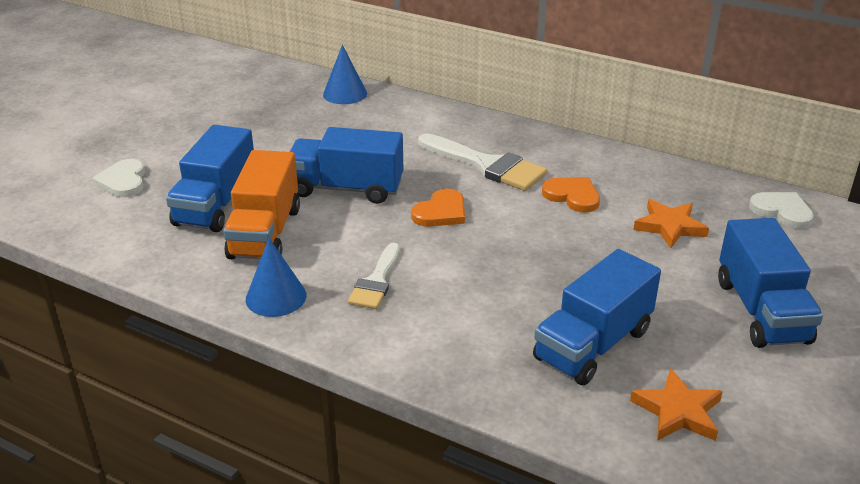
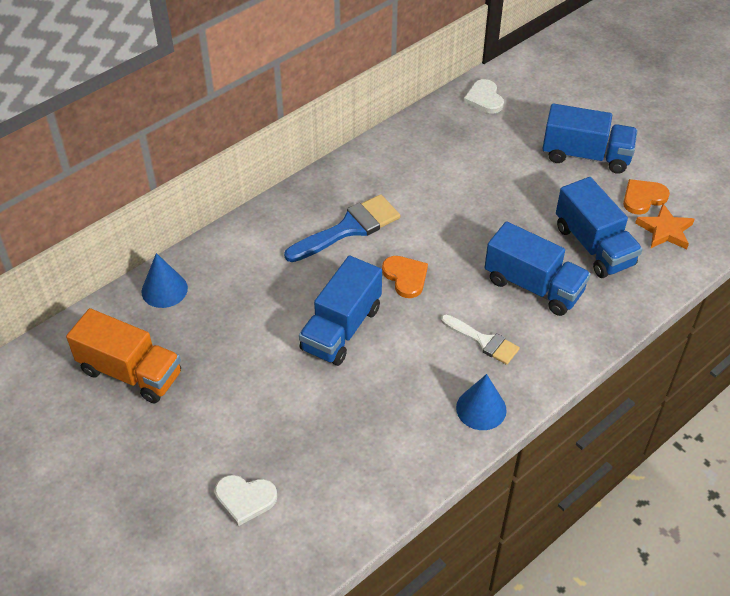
camera: 70 degrees left, 15 degrees up
(216, 204) = (324, 428): blue truck -> blue truck (533, 286)
(265, 233) = (387, 399): orange truck -> orange truck (130, 372)
(487, 165) = (349, 228): white brush -> blue brush
(572, 196) = (417, 194): orange heart -> orange heart (643, 198)
(669, 226) = (479, 159): orange star -> none
(782, 211) = (484, 99): white heart -> white heart turned 75 degrees counterclockwise

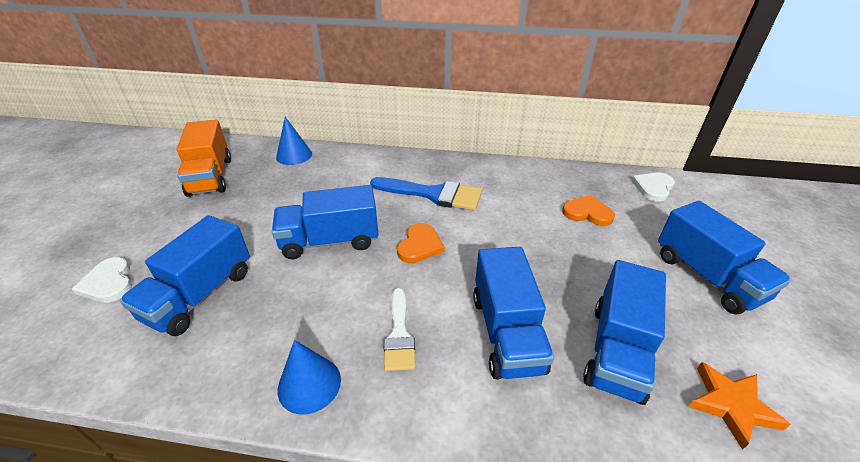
camera: 50 degrees right, 10 degrees down
(326, 439) = (200, 294): none -> blue truck
(643, 198) = (737, 354): orange heart -> orange heart (587, 213)

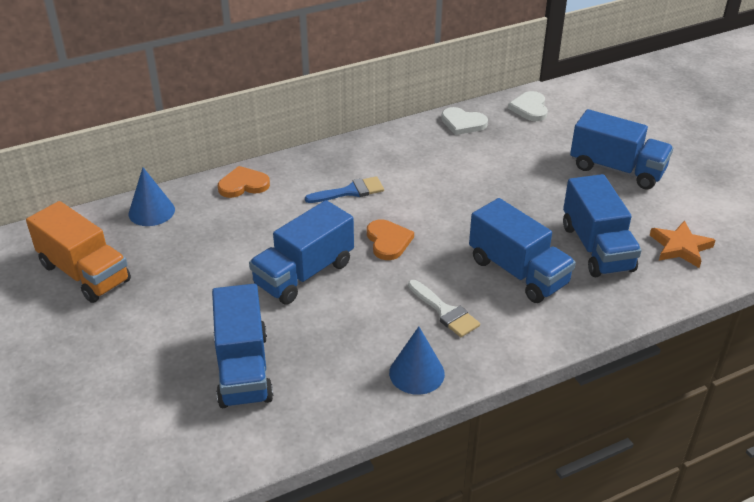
camera: 35 degrees left, 0 degrees up
(108, 283) = (136, 406): white heart -> white heart (463, 123)
(433, 194) = (350, 191): blue brush -> blue brush, size x0.62
(587, 213) = (497, 153): orange heart -> orange heart (243, 185)

